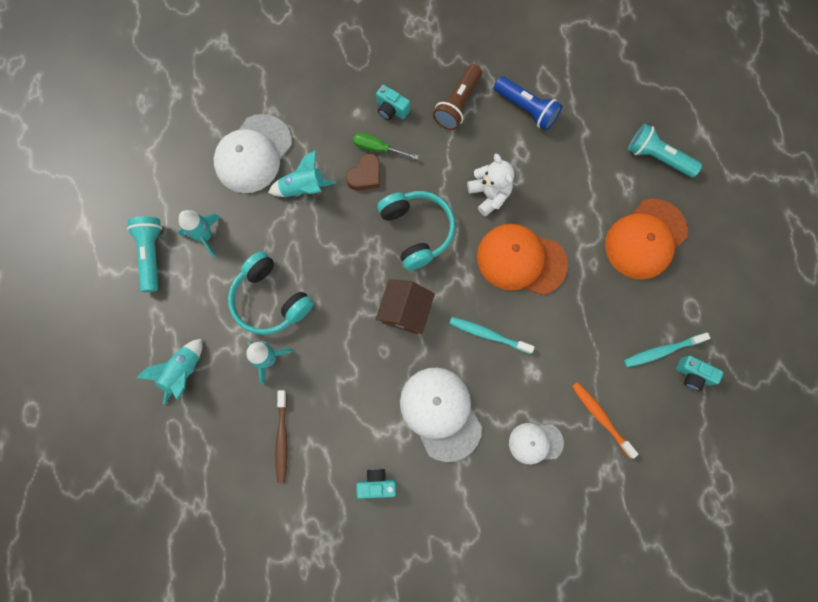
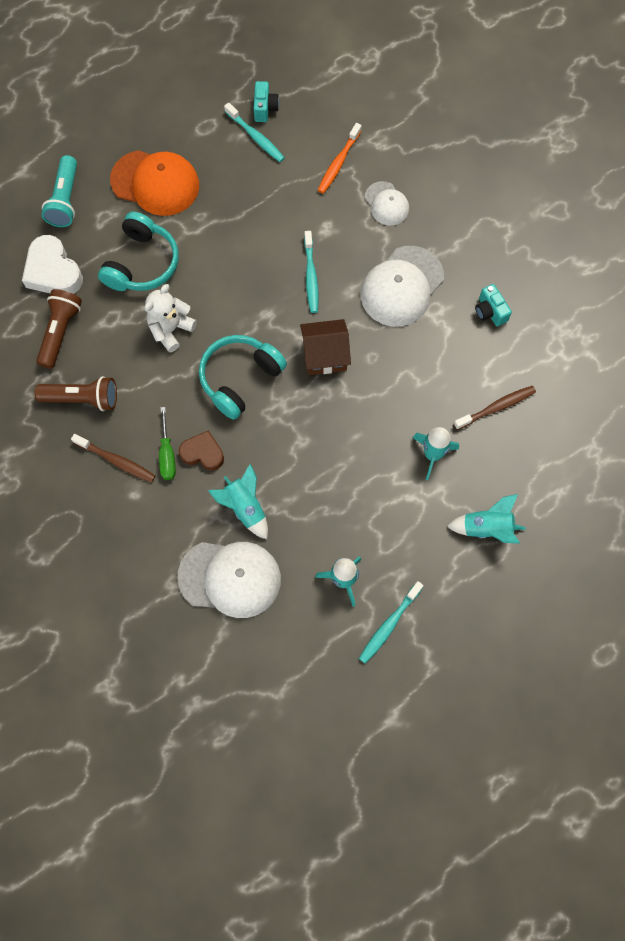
camera: 115 degrees left, 5 degrees down
(152, 254) = (389, 625): turquoise flashlight -> turquoise toothbrush
(270, 300) = (376, 482): turquoise headphones -> turquoise headphones (142, 263)
(391, 109) = (116, 461): turquoise camera -> brown toothbrush
(521, 260) = (225, 276): orange cap -> none
(526, 109) = (60, 332): blue flashlight -> brown flashlight
(588, 123) = (53, 271): none -> white heart

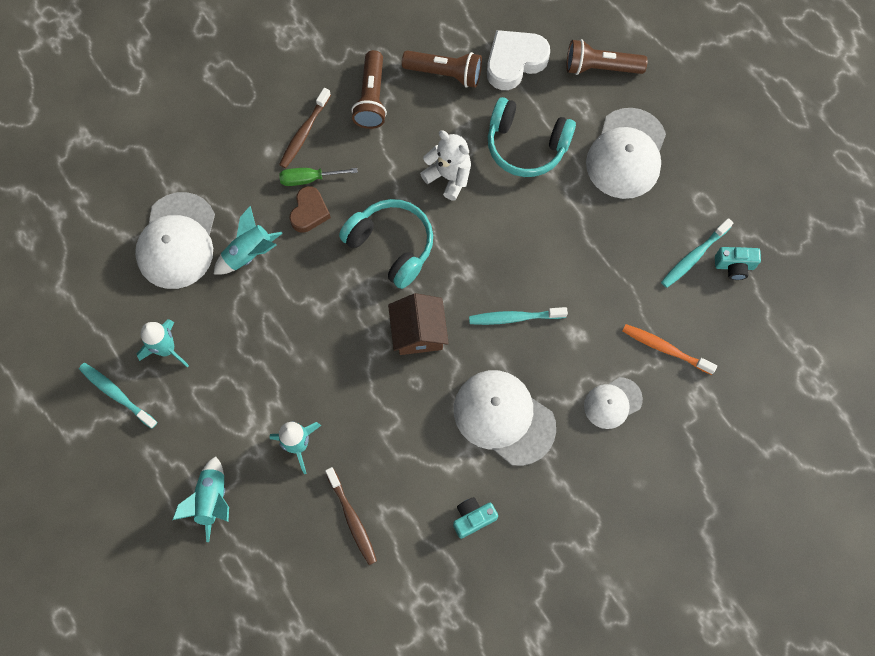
camera: 90 degrees right, 0 degrees up
(65, 200) = (600, 67): turquoise flashlight -> brown flashlight
(155, 183) = (626, 154): orange cap -> white cap

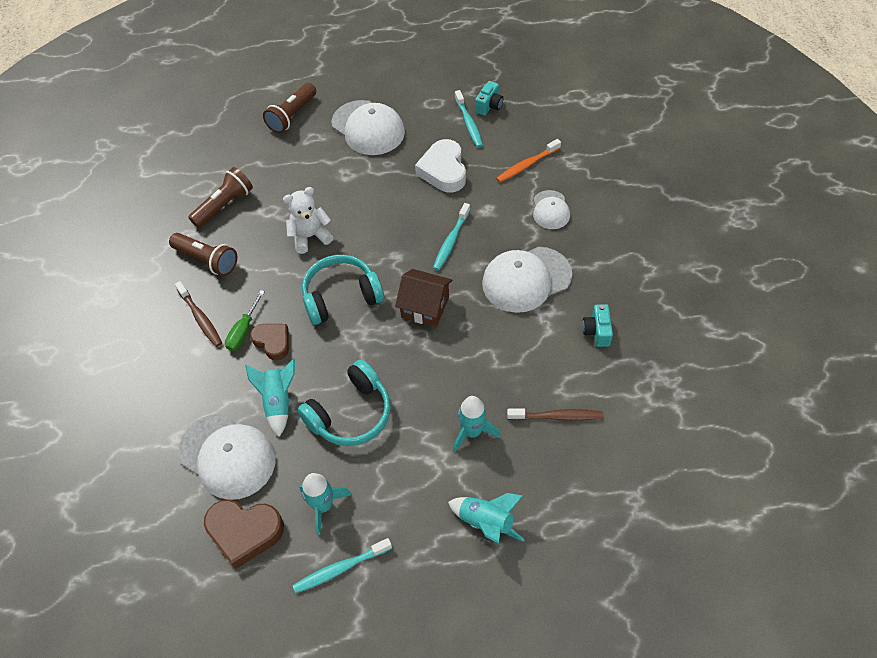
camera: 60 degrees left, 15 degrees down
(115, 297) = (244, 532): none -> brown heart
(514, 62) = (249, 161): white heart -> white heart (443, 170)
(526, 145) = (320, 180): turquoise headphones -> turquoise headphones (351, 414)

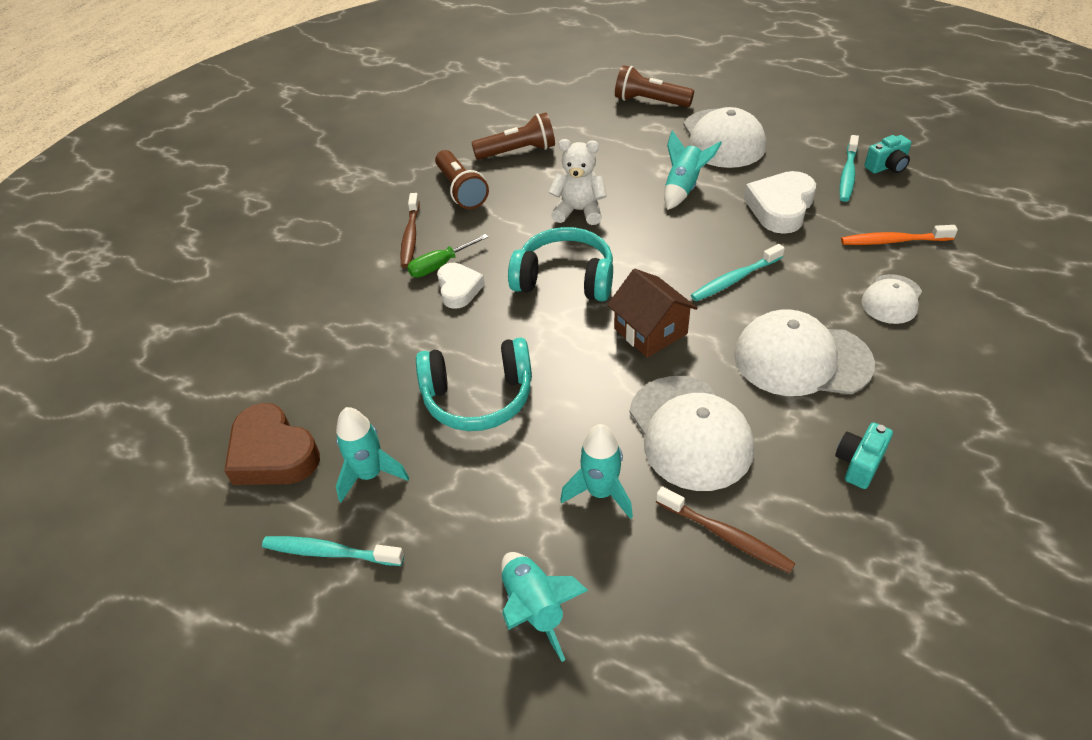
camera: 35 degrees right, 10 degrees down
(227, 456) = (323, 371): white cap -> white cap (690, 432)
(273, 342) = (459, 289): brown heart -> white heart
(278, 402) = (415, 347): turquoise rocket -> turquoise rocket (683, 188)
(292, 116) = (650, 102): brown flashlight -> brown flashlight turned 45 degrees clockwise

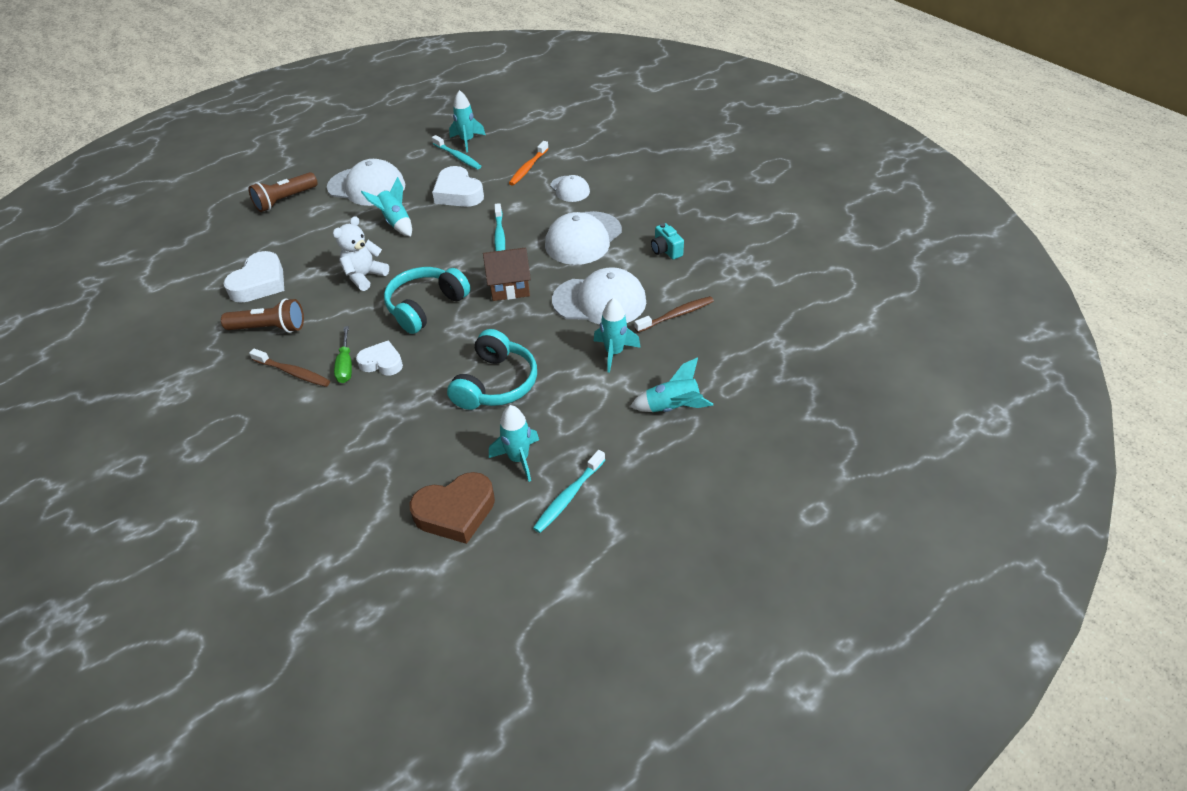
camera: 65 degrees left, 0 degrees up
(518, 151) = (260, 283): brown flashlight -> white heart
(887, 167) = (467, 141): turquoise camera -> turquoise rocket

